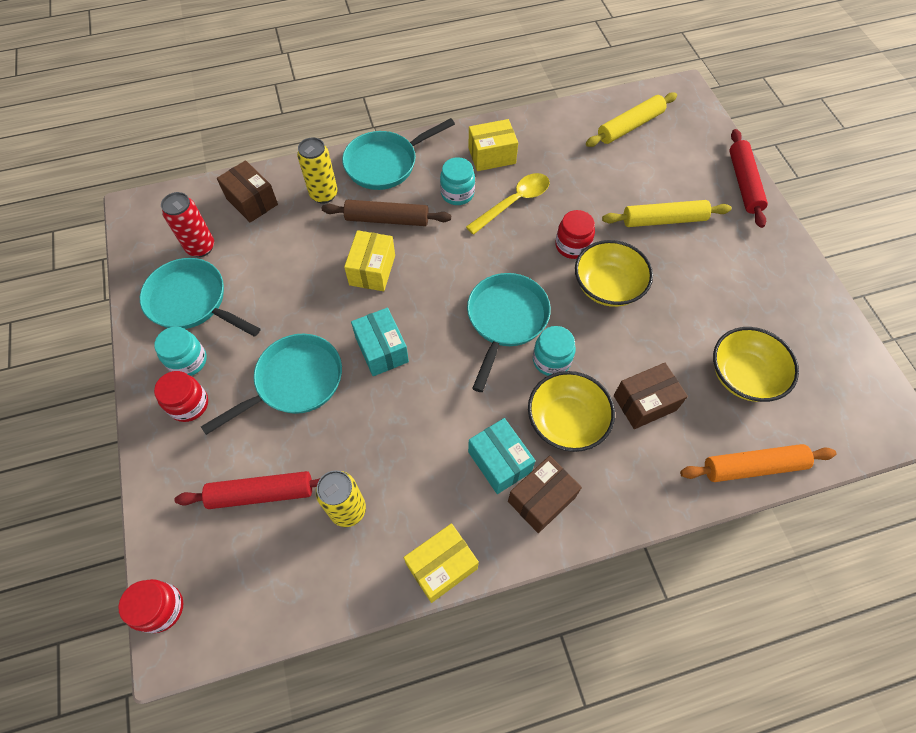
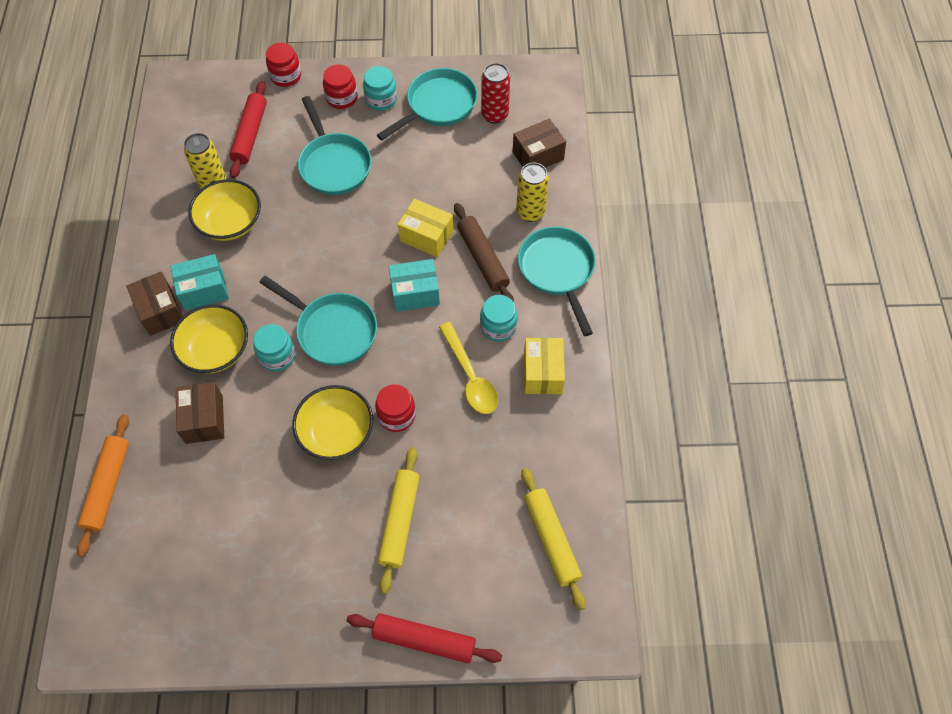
camera: 105 degrees right, 0 degrees up
(161, 608) = (197, 75): red jar -> red jar (286, 76)
(382, 350) = (340, 229): turquoise box -> turquoise box (415, 293)
(387, 219) = (482, 259): brown rolling pin -> brown rolling pin turned 45 degrees counterclockwise
(442, 566) = (144, 233): yellow box -> none
(744, 375) = (192, 520): yellow bowl -> yellow bowl (230, 222)

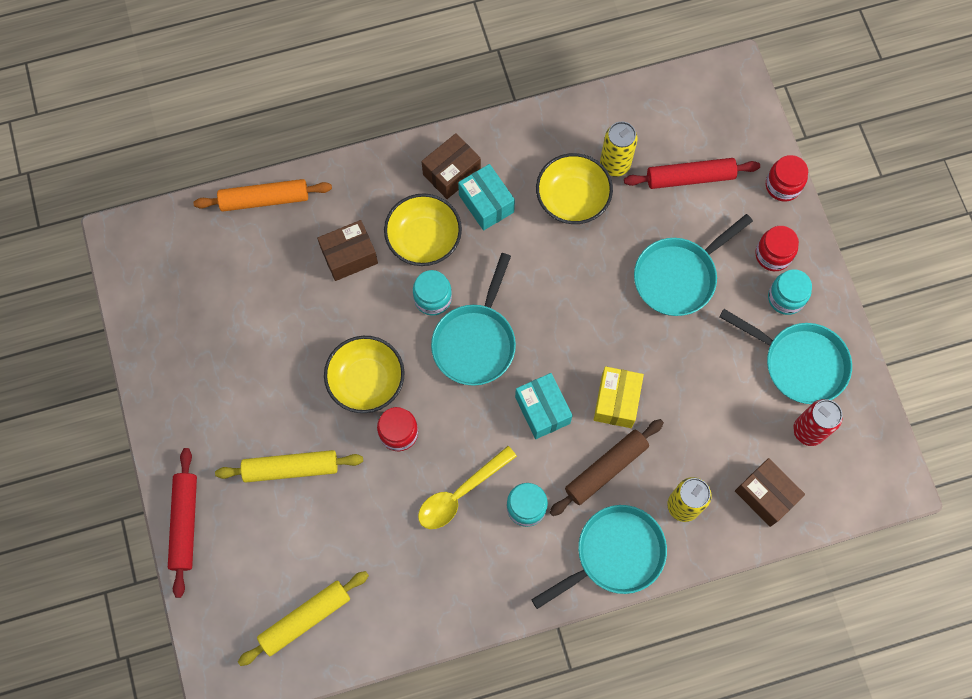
camera: 75 degrees right, 10 degrees up
(542, 373) = (484, 567): yellow box -> none

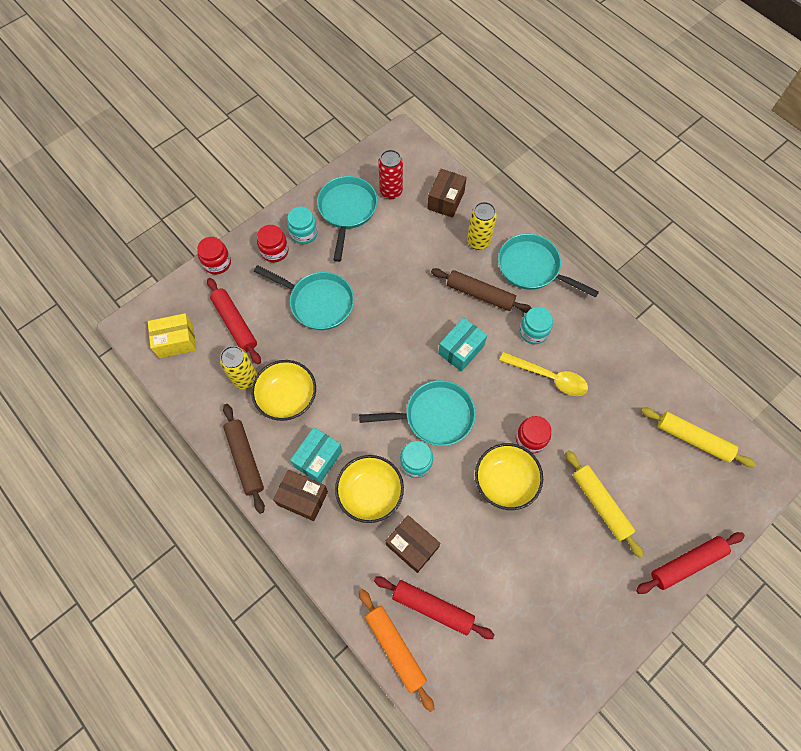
camera: 115 degrees left, 5 degrees down
(281, 249) = (432, 607): none -> red rolling pin
(521, 134) = (245, 459): none -> brown rolling pin
(616, 401) = (430, 306): yellow box -> yellow box (176, 341)

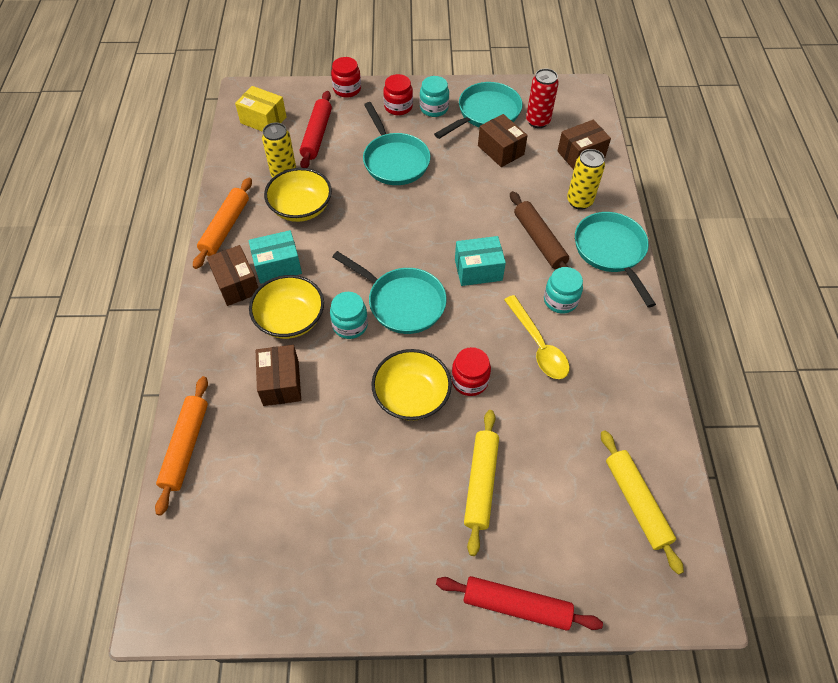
camera: 40 degrees right, 10 degrees down
(245, 459) = (225, 227): brown rolling pin -> orange rolling pin
(387, 236) = (500, 150): none -> brown box
(432, 607) = (247, 442): red rolling pin -> none

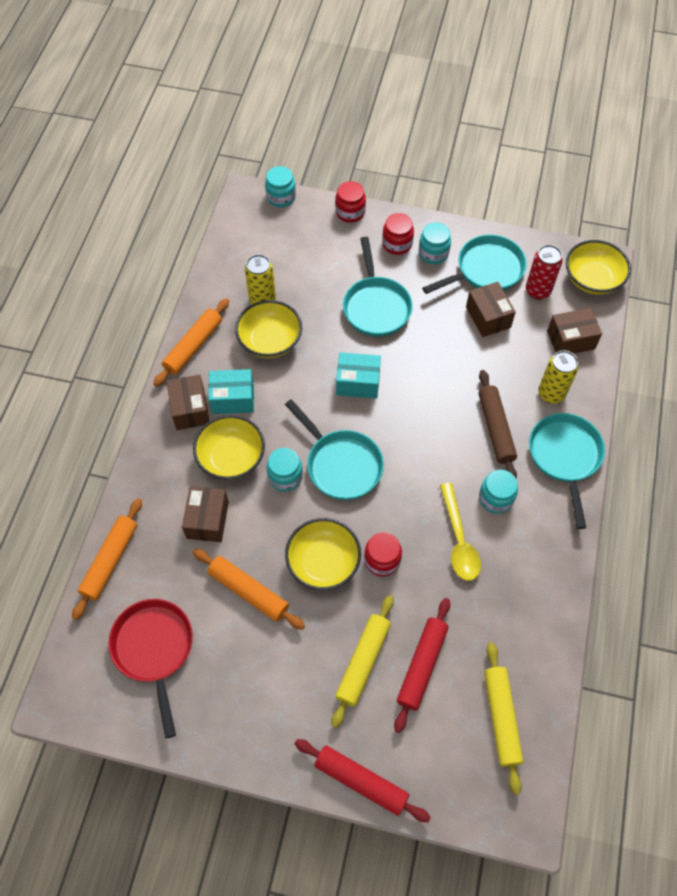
camera: 15 degrees right, 5 degrees up
(256, 525) = (154, 649): none -> red pan
(263, 120) = (257, 232): yellow box -> none
(278, 88) = (281, 197): none -> turquoise jar
(317, 135) = (306, 261): red rolling pin -> red rolling pin (422, 665)
(342, 442) = (248, 591): none -> orange rolling pin
(478, 270) = (424, 447): turquoise box -> turquoise box (358, 383)
(582, 104) = (592, 279): none -> yellow bowl

